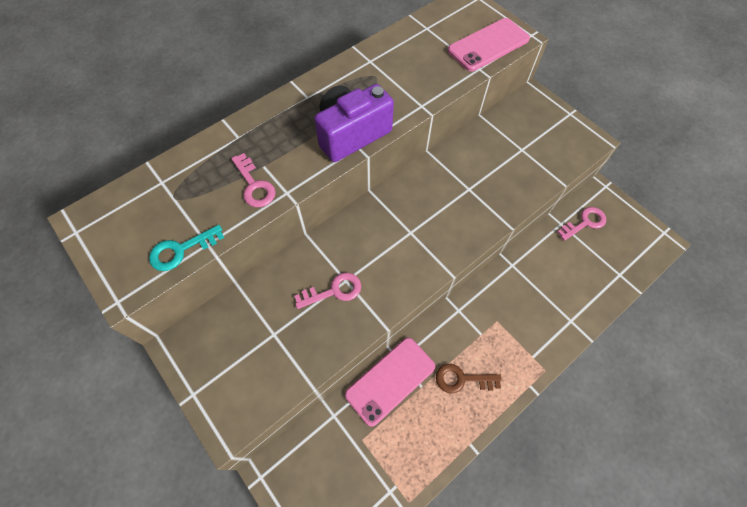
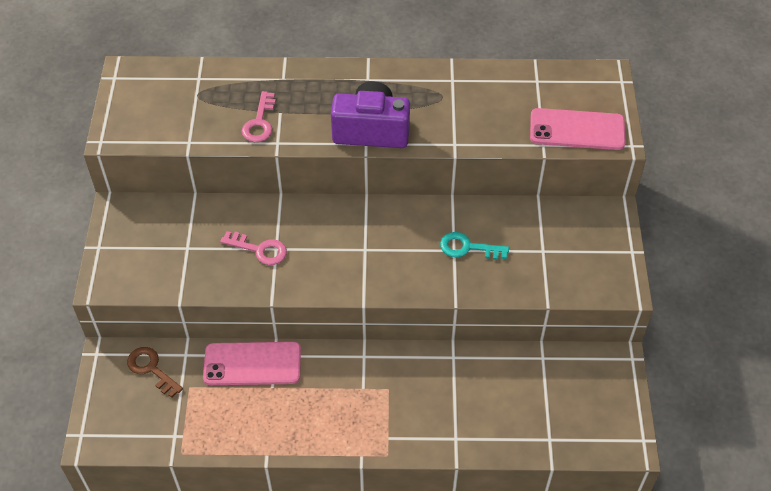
camera: 40 degrees right, 10 degrees down
(181, 250) = (169, 135): turquoise key -> turquoise key (468, 247)
(462, 379) = (310, 407): brown key -> brown key (151, 369)
(584, 223) = (568, 373): pink key -> none

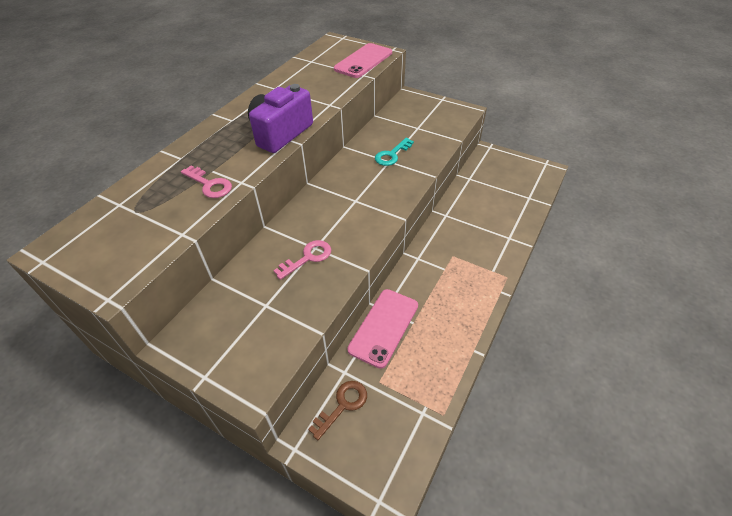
camera: 60 degrees left, 5 degrees down
(151, 369) = (342, 405): brown key -> brown key turned 150 degrees clockwise

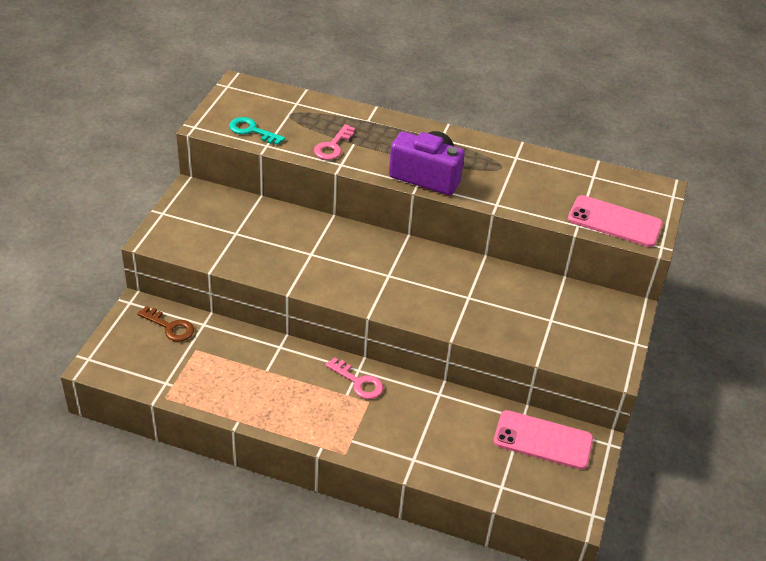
camera: 75 degrees right, 5 degrees down
(308, 258) = (296, 251): pink key -> pink key (358, 382)
(384, 327) = (257, 347): pink phone -> pink phone (543, 440)
(392, 155) = (482, 299): turquoise key -> turquoise key (252, 131)

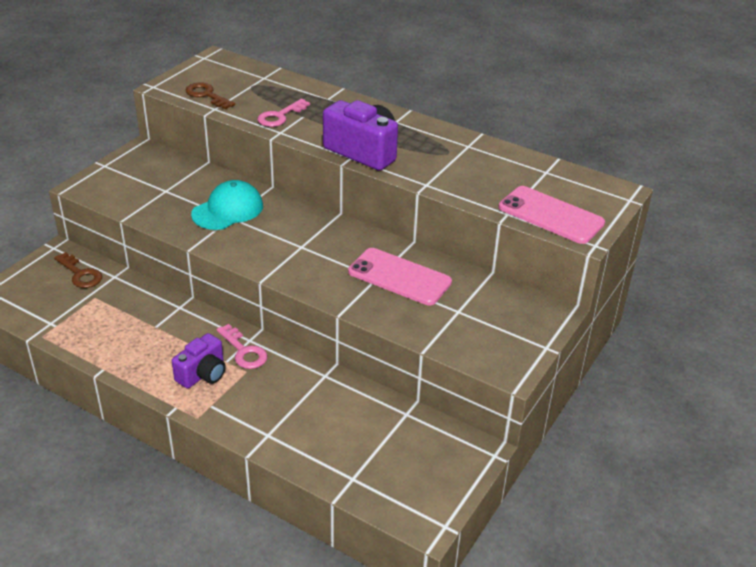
camera: 15 degrees right, 5 degrees down
(252, 131) = (207, 95): turquoise key -> brown key
(304, 246) = (228, 210): none -> turquoise cap
(331, 411) = (203, 374): none -> purple camera
(543, 440) = (419, 439): pink phone -> pink phone (399, 277)

